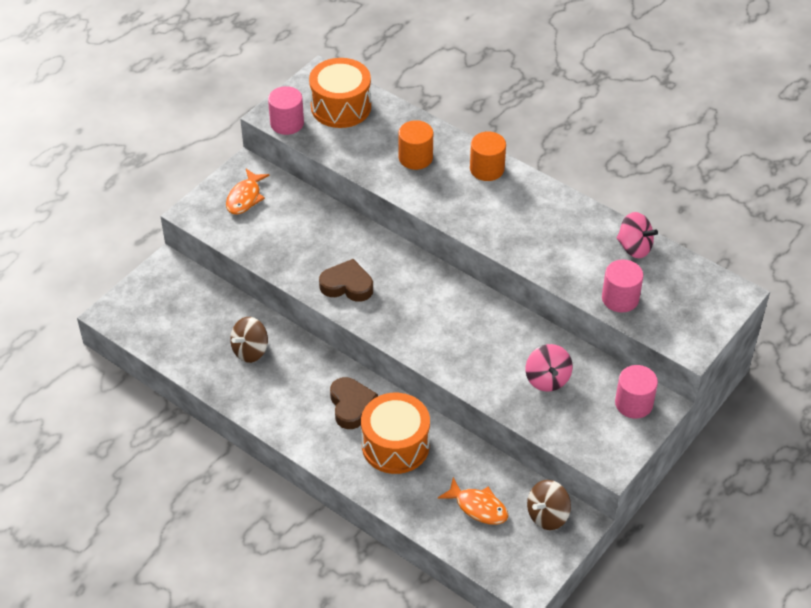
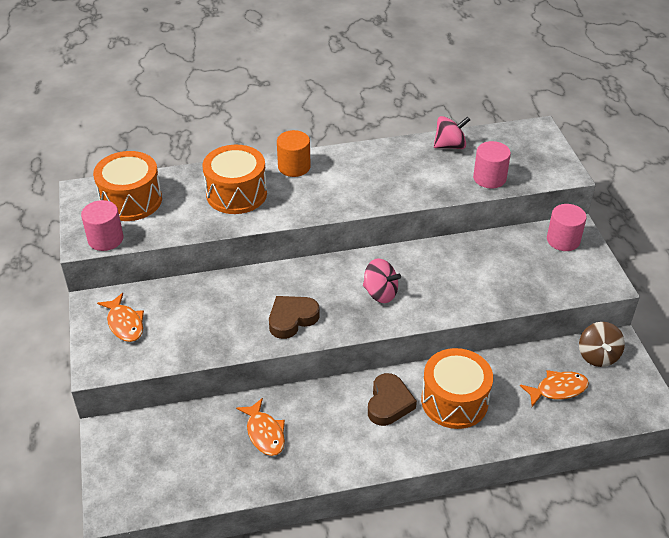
camera: 50 degrees left, 5 degrees down
(250, 351) = (264, 433): brown spinning top -> orange fish
(351, 406) = (389, 403): brown heart -> brown heart turned 75 degrees clockwise
(415, 158) = (236, 194): orange cylinder -> orange drum
(547, 379) = (500, 268): pink spinning top -> pink spinning top (380, 293)

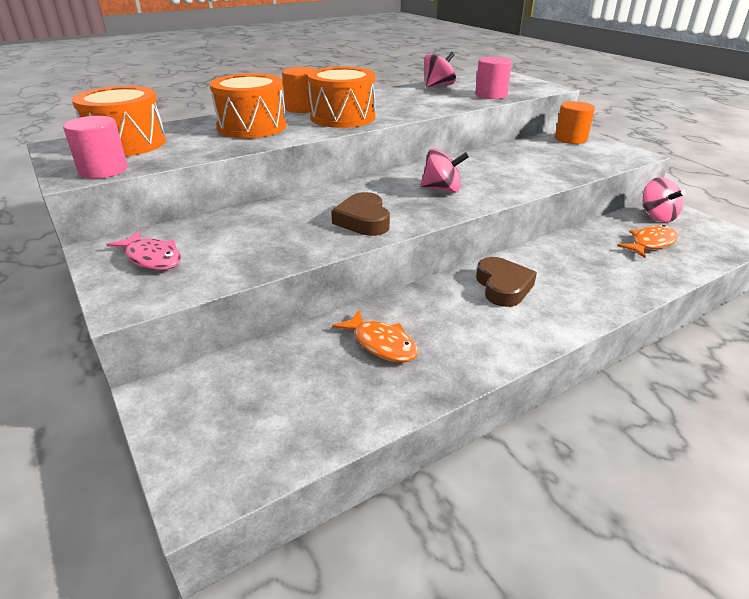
camera: 20 degrees left, 10 degrees down
(125, 323) = (152, 258): orange fish -> pink fish
(292, 319) = (363, 220): brown heart -> brown heart turned 45 degrees counterclockwise
(454, 401) = (566, 271): orange drum -> orange drum (342, 117)
(563, 240) = (570, 139): pink cylinder -> orange cylinder
(598, 356) = (657, 216): brown spinning top -> pink spinning top

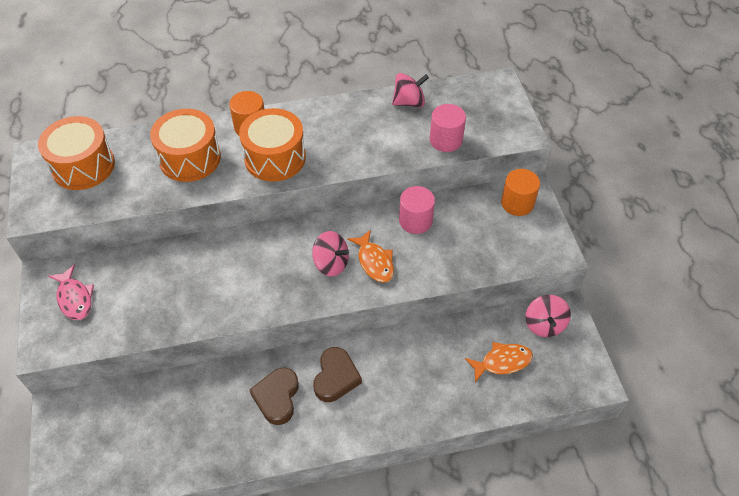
camera: 20 degrees right, 20 degrees up
(103, 170) = (54, 211): pink cylinder -> pink cylinder (415, 221)
(363, 220) = (241, 293): brown heart -> brown heart (277, 397)
(381, 344) = (211, 410): orange fish -> orange fish (374, 261)

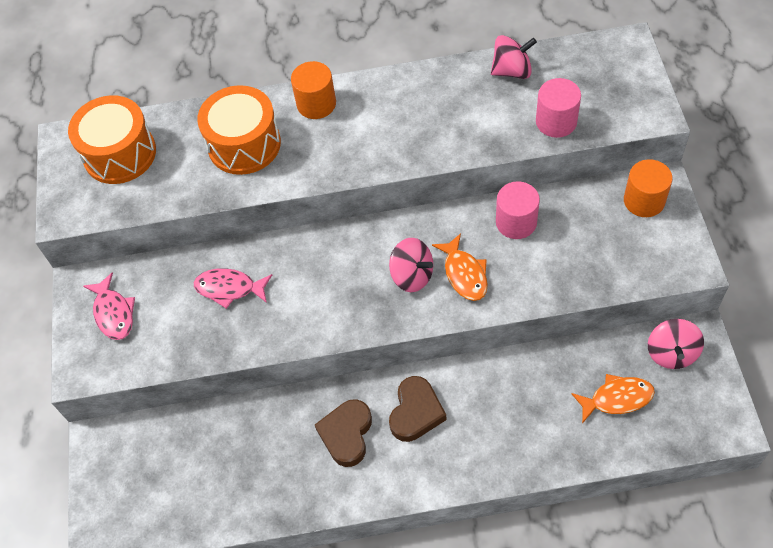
camera: 10 degrees right, 5 degrees up
(176, 276) = (229, 288): none -> pink fish
(275, 158) = (345, 144): orange drum -> none

